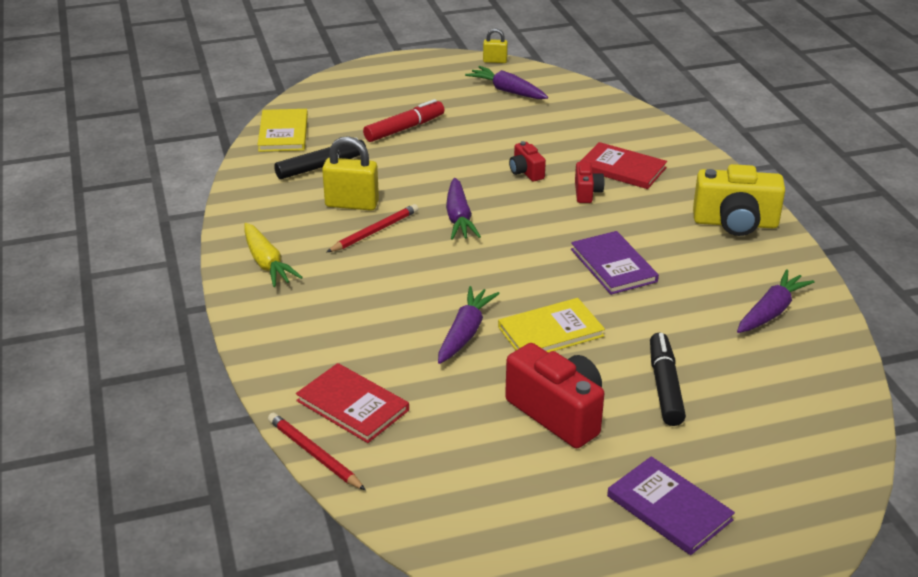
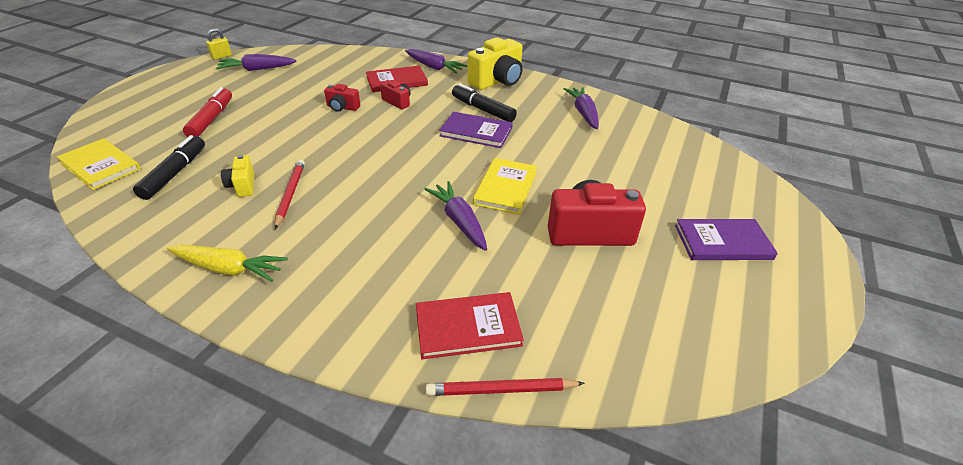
camera: 50 degrees left, 5 degrees up
(352, 204) = (242, 186): yellow padlock -> yellow camera
(459, 218) = (340, 154): purple carrot -> purple carrot (434, 67)
(665, 386) = (608, 179): black marker -> black marker (483, 109)

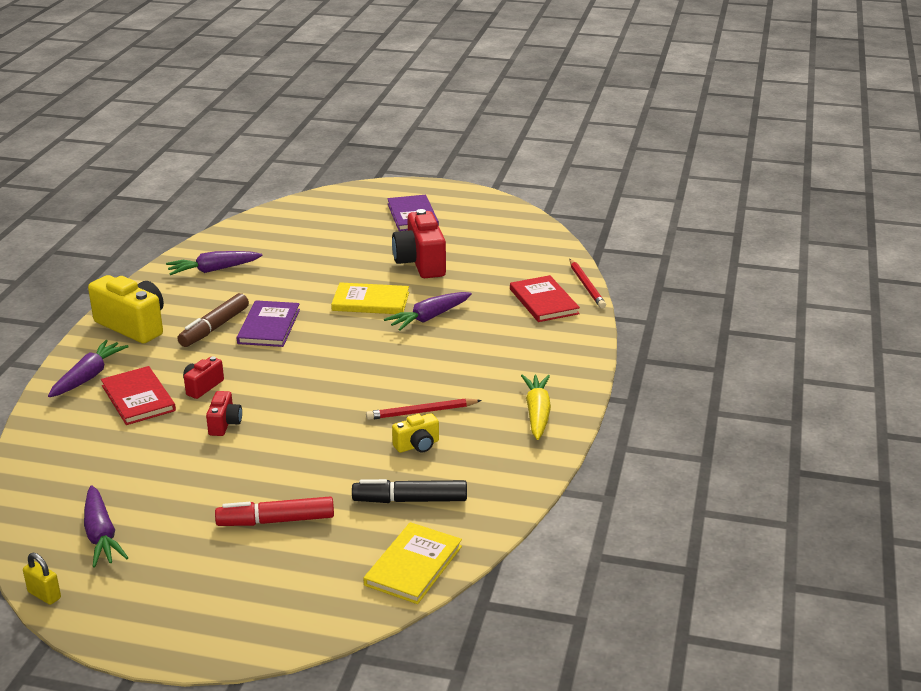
camera: 100 degrees left, 10 degrees down
(483, 109) = (214, 328): black marker -> brown marker

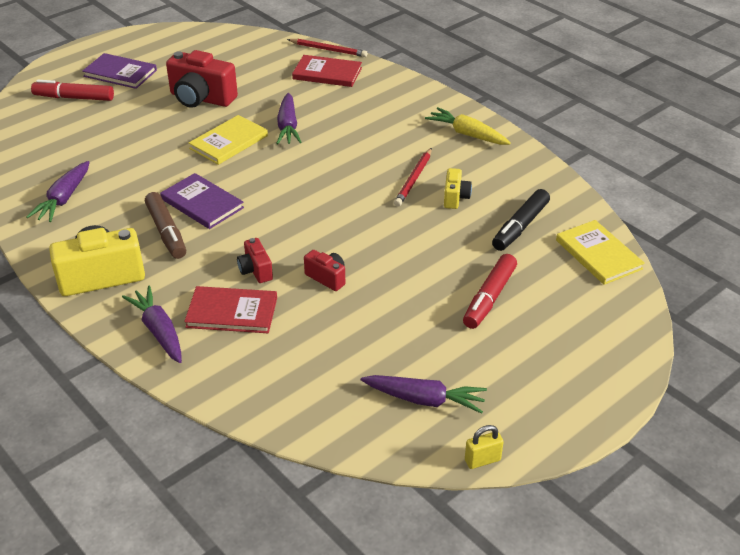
camera: 55 degrees left, 10 degrees up
(352, 214) = (74, 98): none -> red marker

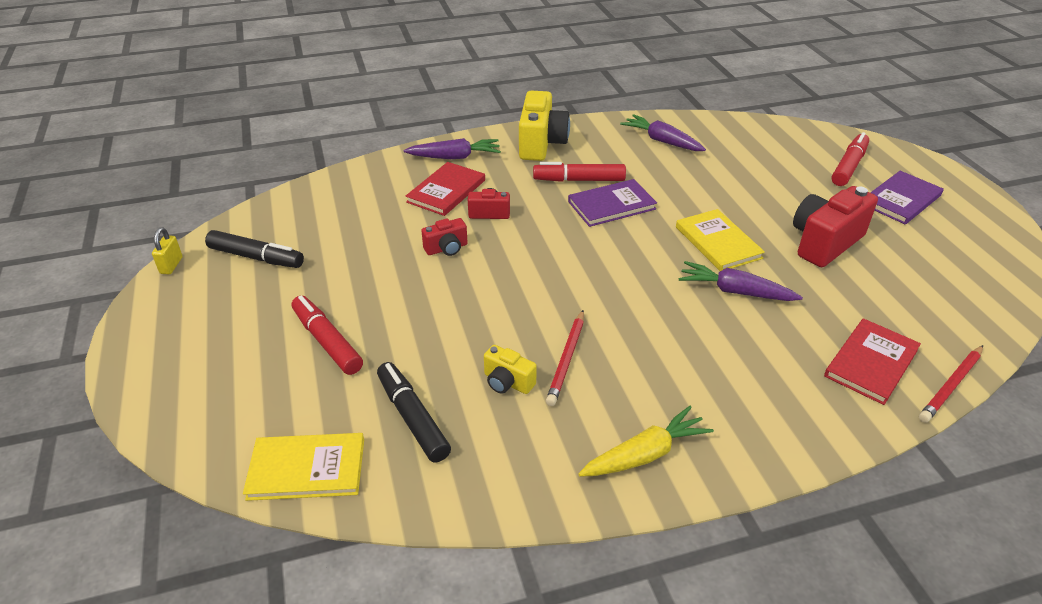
camera: 115 degrees right, 0 degrees up
(166, 232) = (579, 180): brown marker -> red marker
(413, 179) = (566, 359): red pencil -> red pencil turned 120 degrees counterclockwise
(425, 400) = (256, 257): purple carrot -> black marker

